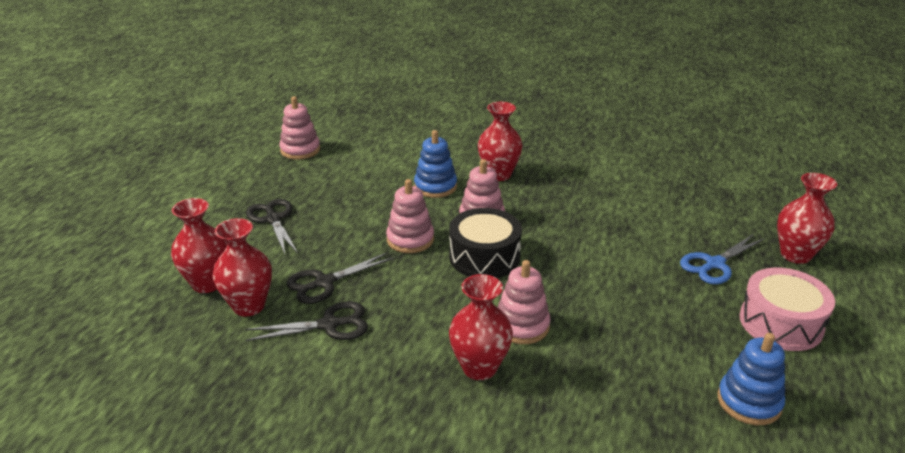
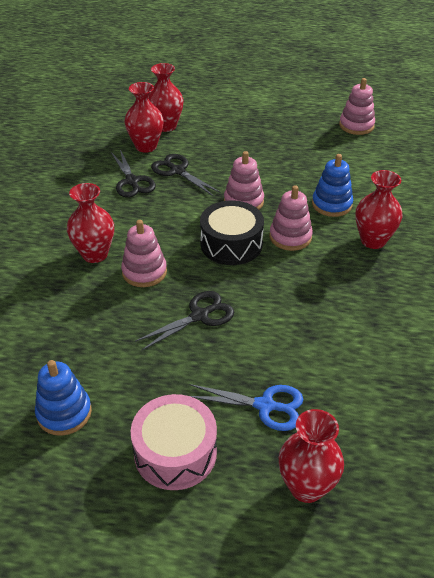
camera: 80 degrees right, 10 degrees up
(273, 219) = (248, 134): black scissors -> black scissors (199, 316)
(714, 264) = (265, 406): blue scissors -> blue scissors turned 150 degrees clockwise

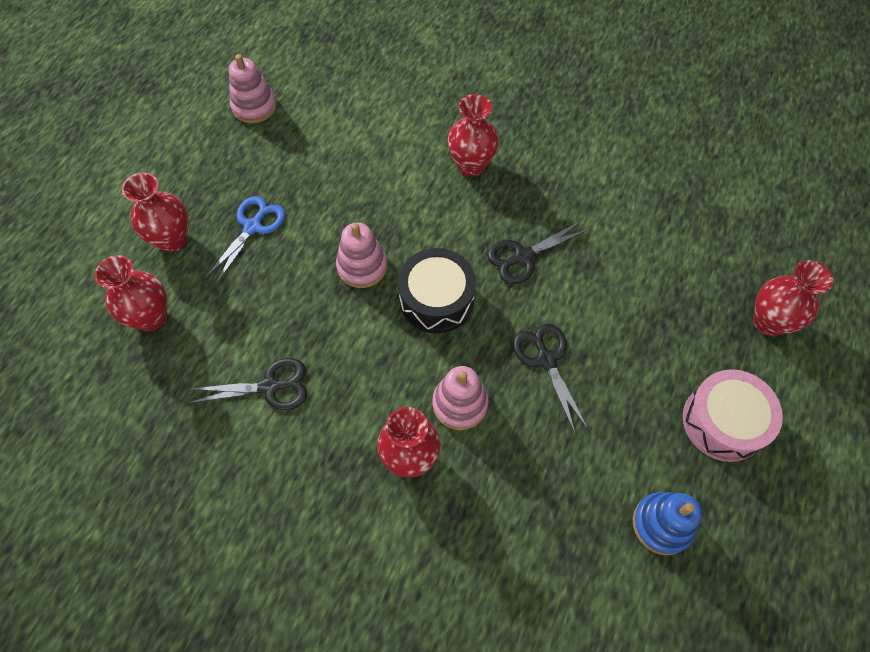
camera: 75 degrees left, 20 degrees up
(146, 146) = (192, 353): red vase -> red vase (172, 240)
(177, 171) = (268, 325): black scissors -> black scissors (523, 256)
(265, 406) = (677, 330): blue scissors -> blue scissors (252, 227)
(290, 237) = (442, 238): pink stacking toy -> none
(331, 204) = (398, 181): blue stacking toy -> none

